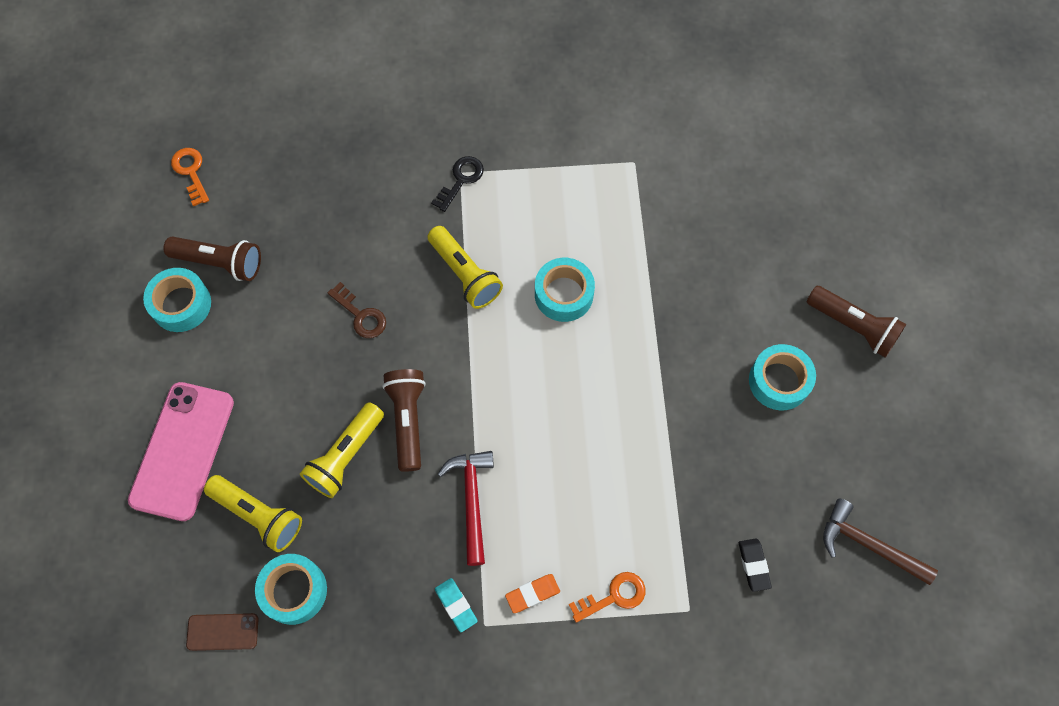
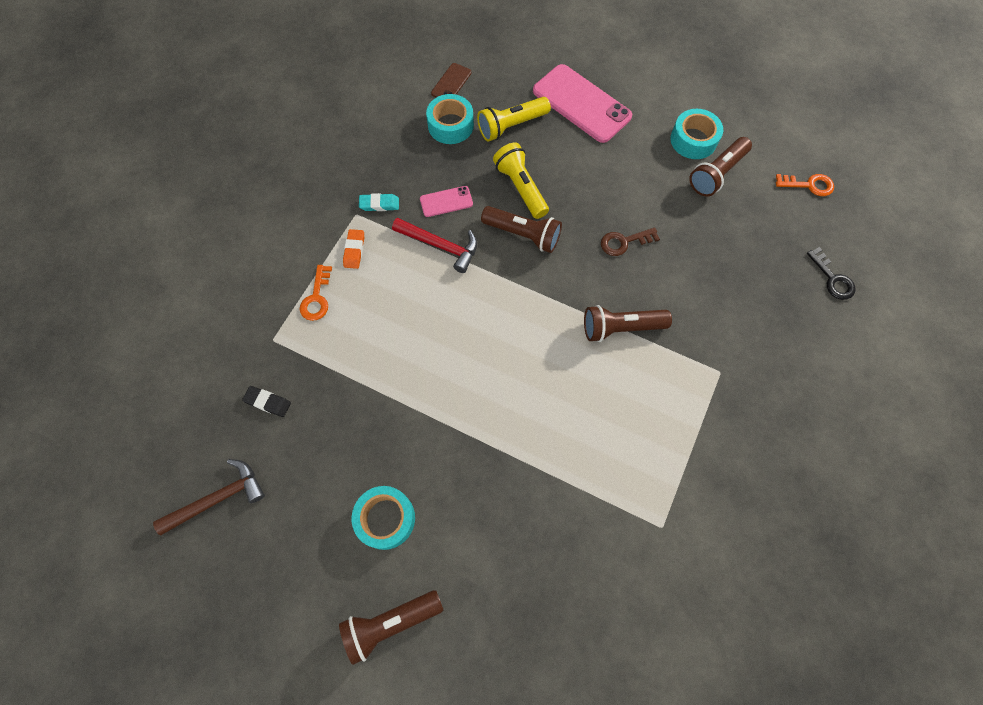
camera: 120 degrees right, 0 degrees up
(410, 529) = (446, 201): none -> pink phone
(461, 180) = (712, 368): black key -> black key (832, 278)
(465, 274) = (621, 328): yellow flashlight -> brown flashlight
(564, 294) = (562, 391): turquoise tape -> none

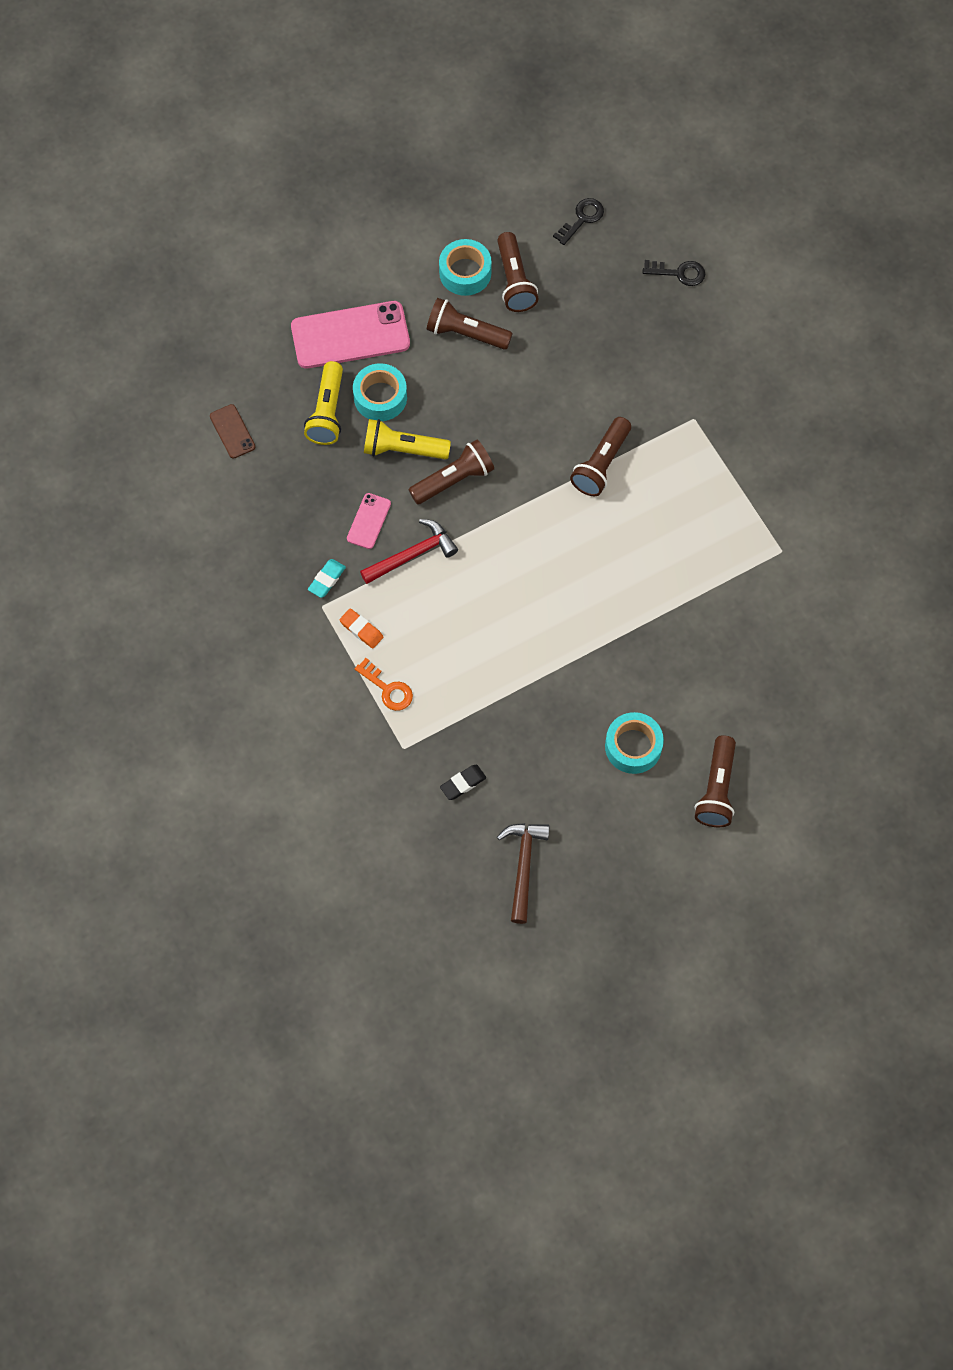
camera: 55 degrees left, 0 degrees up
(450, 125) = (284, 464): turquoise tape -> turquoise tape (380, 397)
(624, 242) = (524, 404): brown key -> none
(646, 170) = (466, 333): none -> brown flashlight
(808, 185) = (582, 219): orange key -> black key

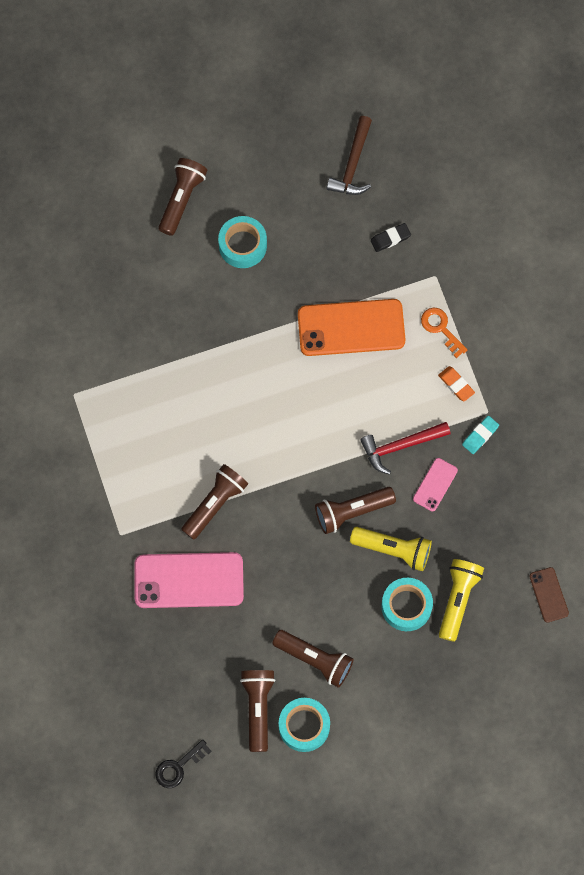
camera: 170 degrees left, 5 degrees up
(350, 335) = (425, 676): pink phone -> pink phone (189, 580)
(490, 673) = (351, 328): none -> orange phone
(679, 273) = (98, 689): black key -> none

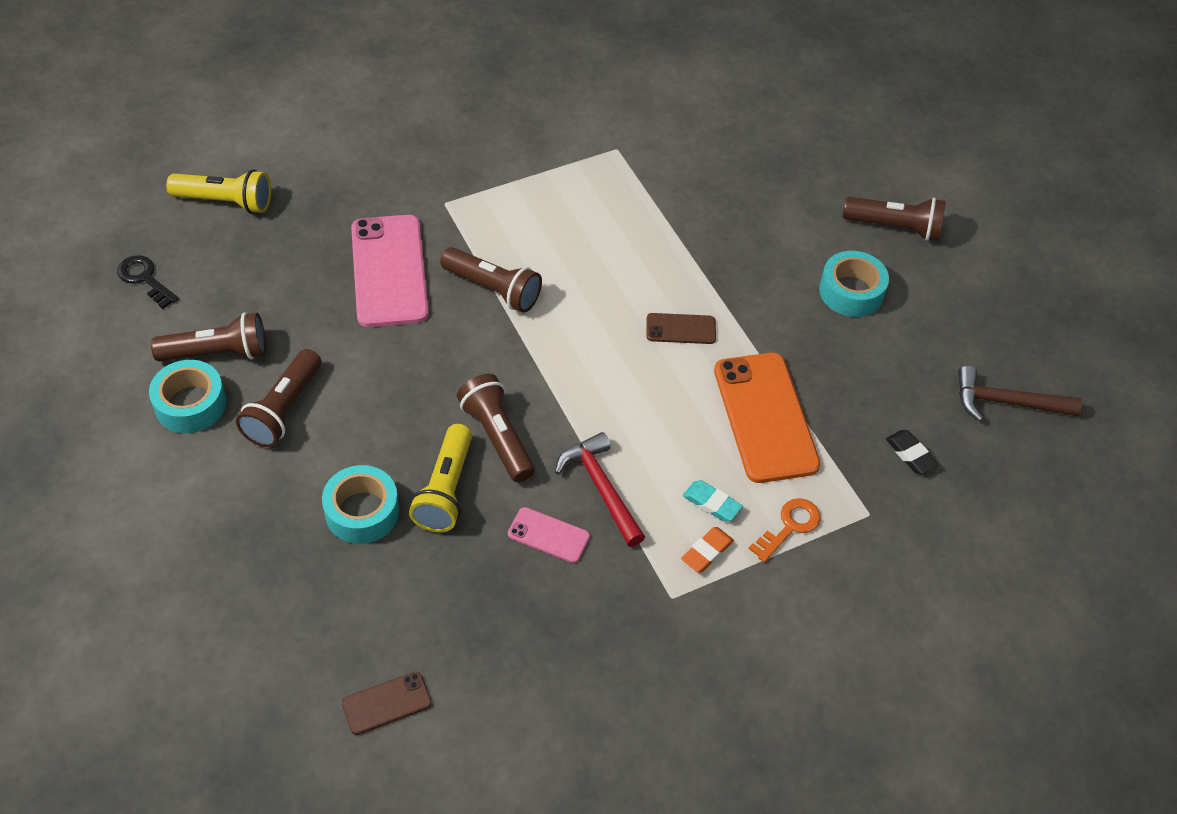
camera: 80 degrees right, 20 degrees down
(266, 372) = (681, 329): none -> brown phone
(457, 599) = (374, 576): yellow flashlight -> yellow flashlight (226, 202)
(480, 435) = (632, 589): turquoise eraser -> turquoise eraser (711, 503)

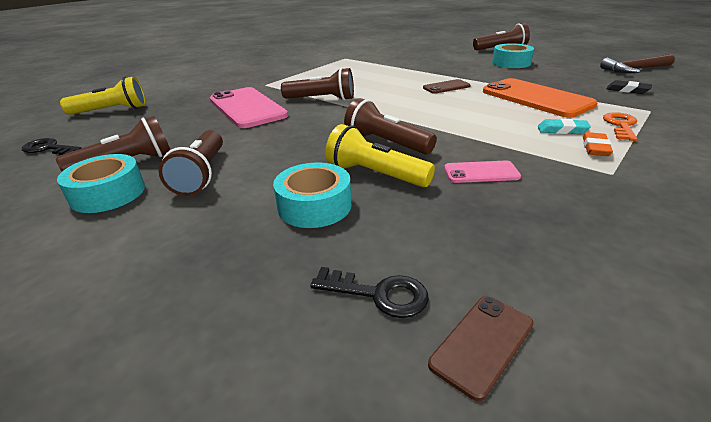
camera: 20 degrees left, 20 degrees down
(350, 634) = (378, 294): none -> black key
(446, 490) = (375, 175): yellow flashlight -> yellow flashlight turned 135 degrees clockwise
(601, 488) = (485, 143): red hammer -> none

